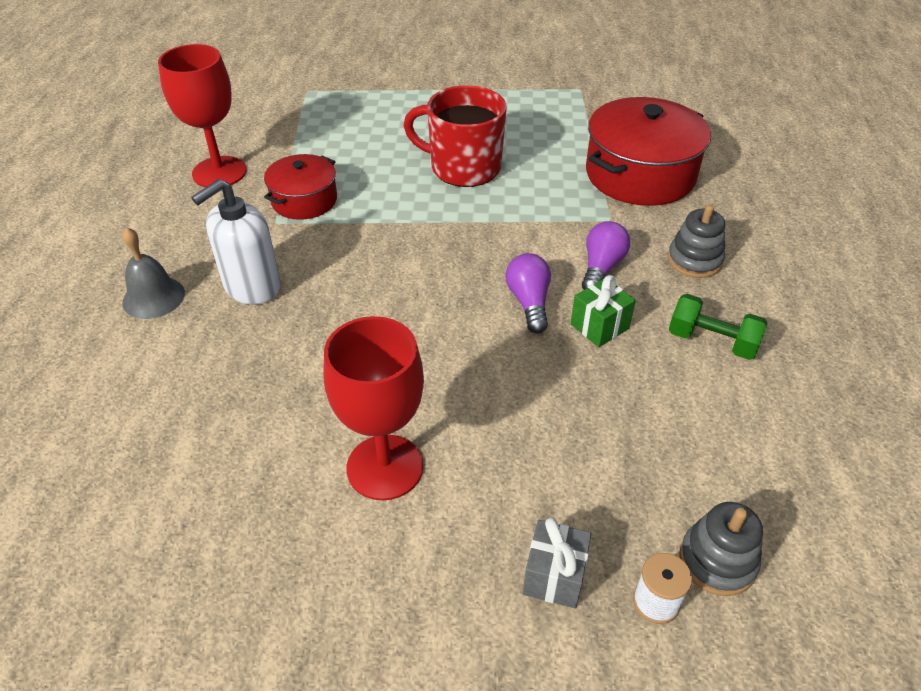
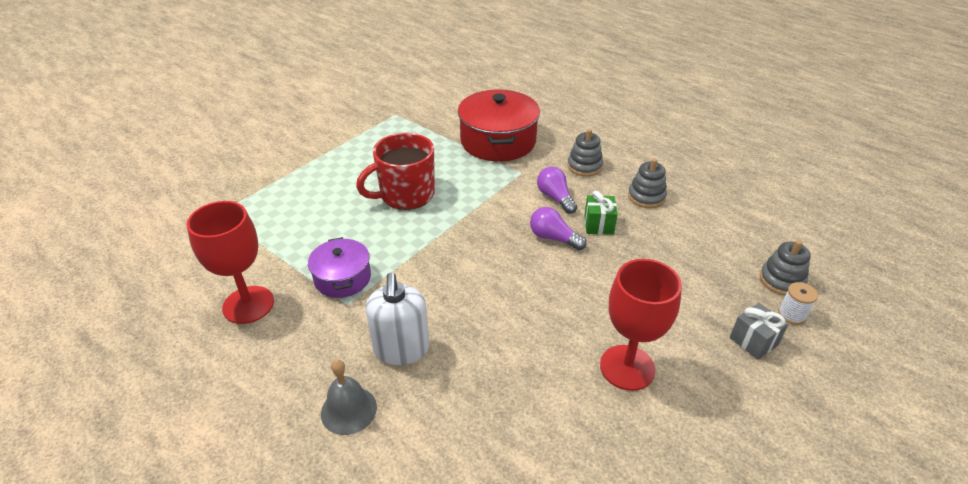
camera: 50 degrees left, 5 degrees down
(304, 200) = (342, 278): red pot -> purple pot
(712, 341) = (646, 197): green dumbbell -> grey stacking toy

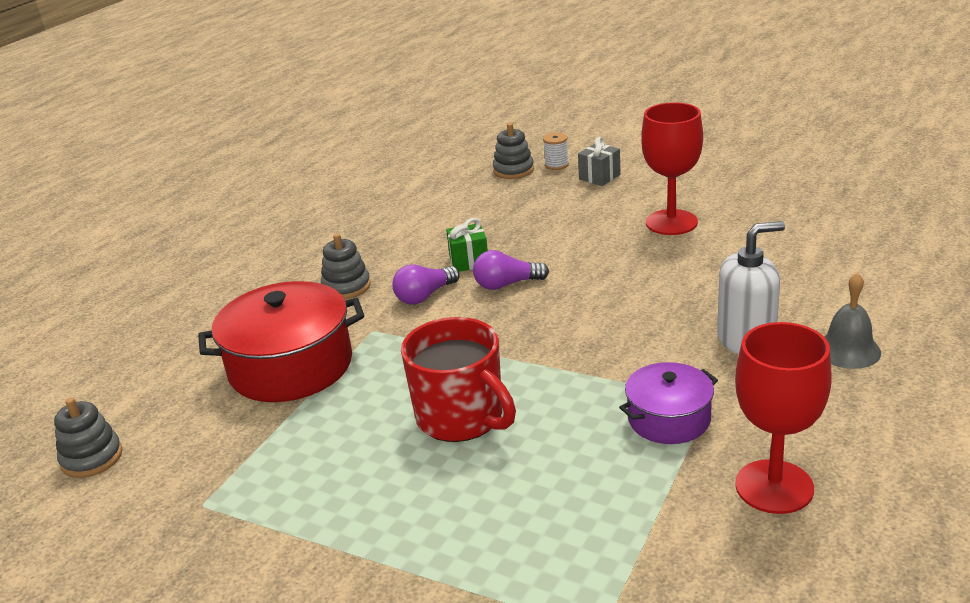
camera: 100 degrees left, 10 degrees down
(553, 238) = (506, 284): purple light bulb -> purple light bulb turned 60 degrees clockwise
(646, 197) = (403, 241): grey stacking toy -> grey stacking toy (92, 458)

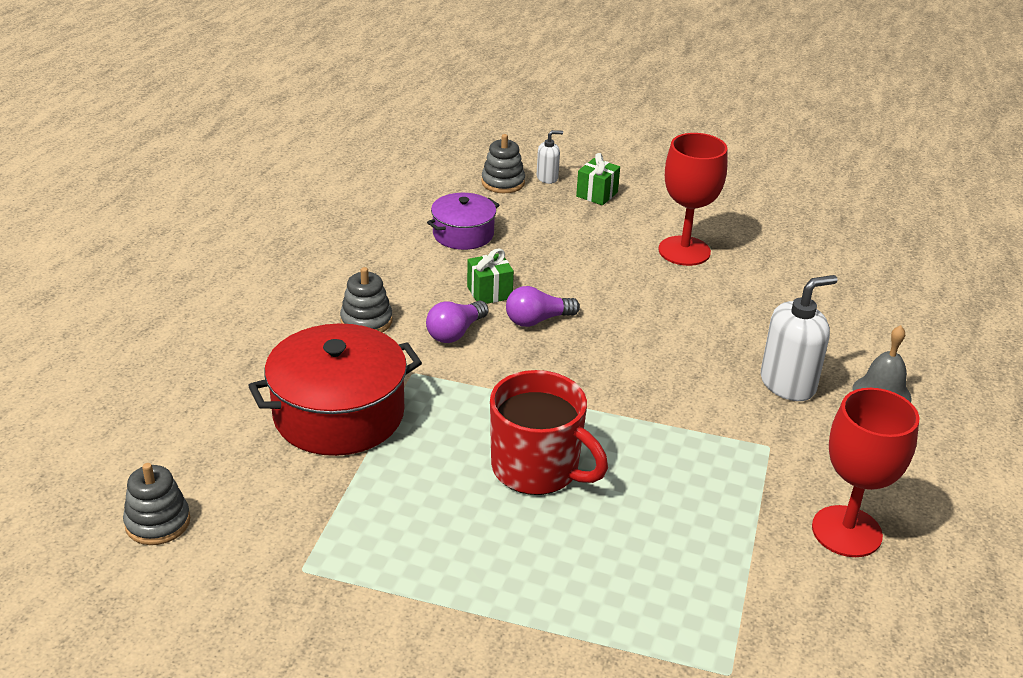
camera: 15 degrees left, 5 degrees up
(556, 165) = (547, 178): white spool -> white soap dispenser
(599, 177) = (597, 194): grey gift -> green gift
(669, 419) = (736, 466): purple pot -> purple pot (463, 234)

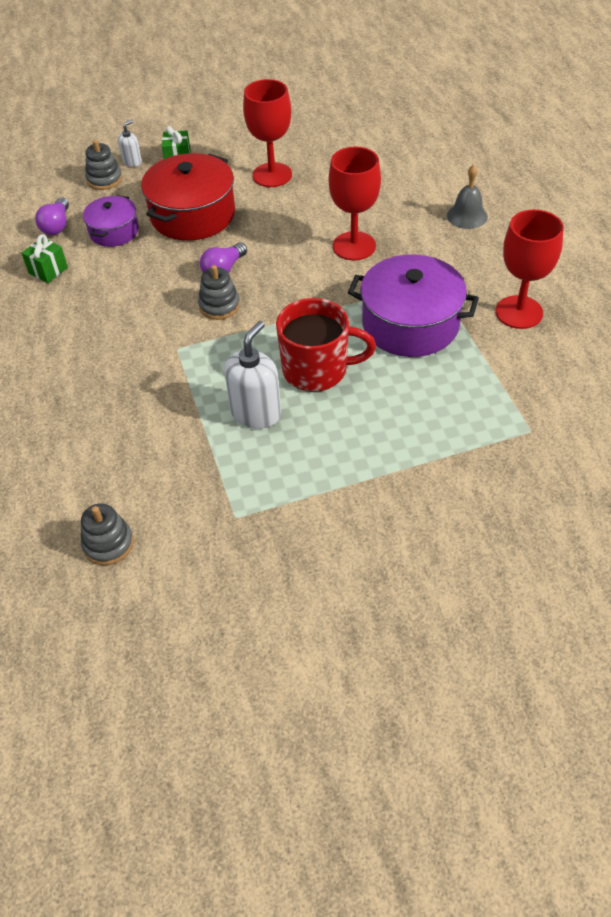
camera: 30 degrees left, 15 degrees up
(339, 414) = (156, 403): red pot -> red pot (193, 215)
(366, 321) = (109, 328): grey stacking toy -> grey stacking toy (219, 306)
(455, 333) = (178, 306): purple light bulb -> purple light bulb (57, 226)
(489, 292) = (173, 266): green gift -> green gift (48, 270)
(694, 476) = (410, 324): none -> purple pot
(707, 363) = (354, 246): none -> red goblet
(788, 384) = (411, 236): white soap dispenser -> white soap dispenser (256, 412)

